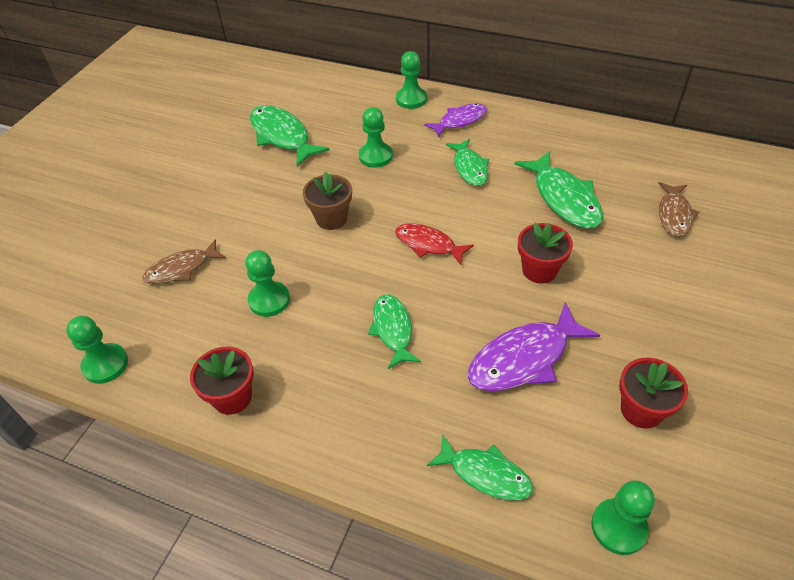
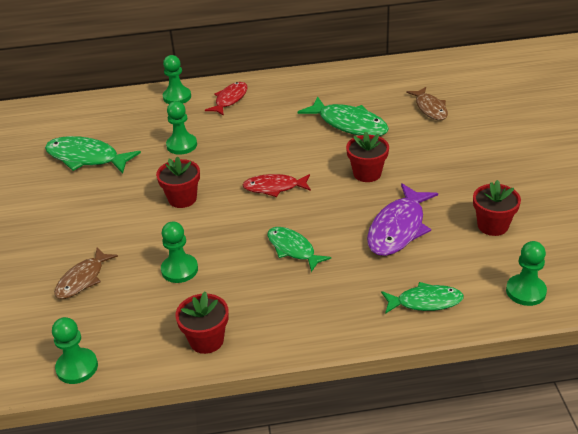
camera: 30 degrees left, 10 degrees down
(331, 218) = (182, 199): brown flower pot -> red flower pot
(460, 121) = (230, 99): purple fish -> red fish
(469, 168) = (264, 128): green fish -> none

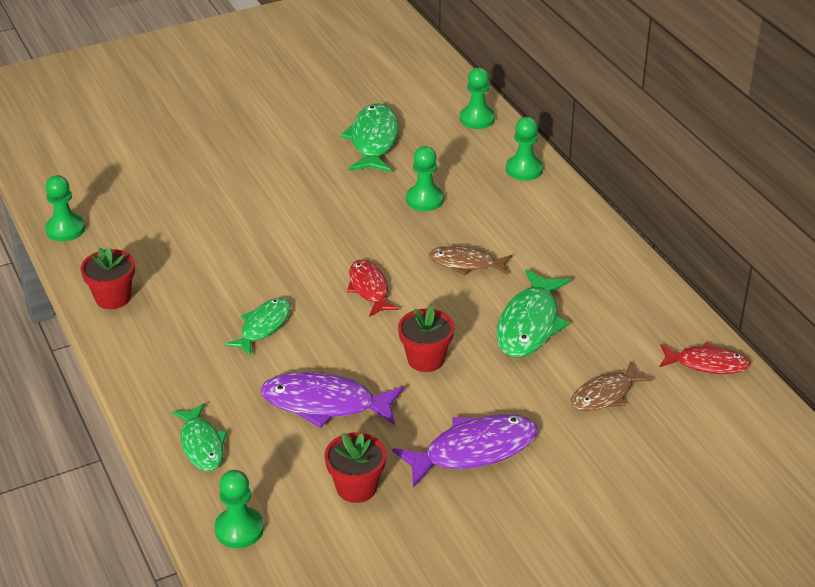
camera: 70 degrees right, 0 degrees up
(83, 279) = (180, 197): brown fish -> brown fish (466, 263)
(179, 270) = (209, 254): green pawn -> green pawn (477, 119)
(182, 199) = (325, 226): red flower pot -> none
(230, 99) = (539, 212): red fish -> red fish (707, 364)
(468, 168) = (473, 451): none -> purple fish

